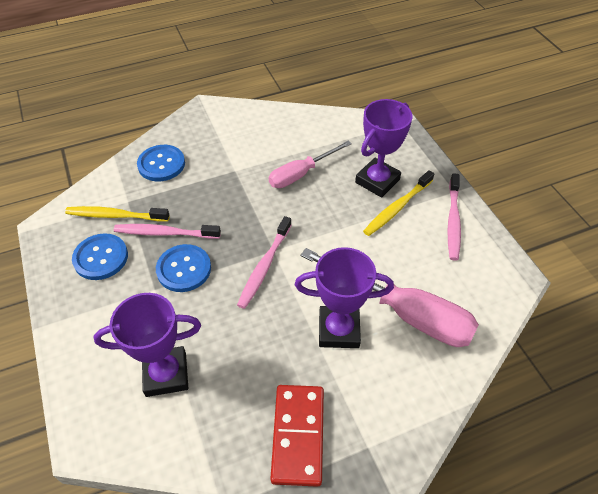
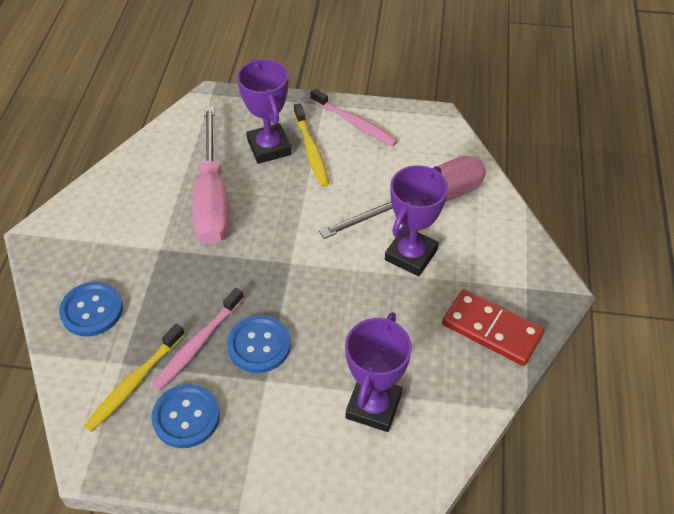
camera: 60 degrees left, 0 degrees up
(264, 266) = (304, 277): pink toothbrush -> none
(301, 174) = (212, 197): pink screwdriver -> pink screwdriver, size x1.60

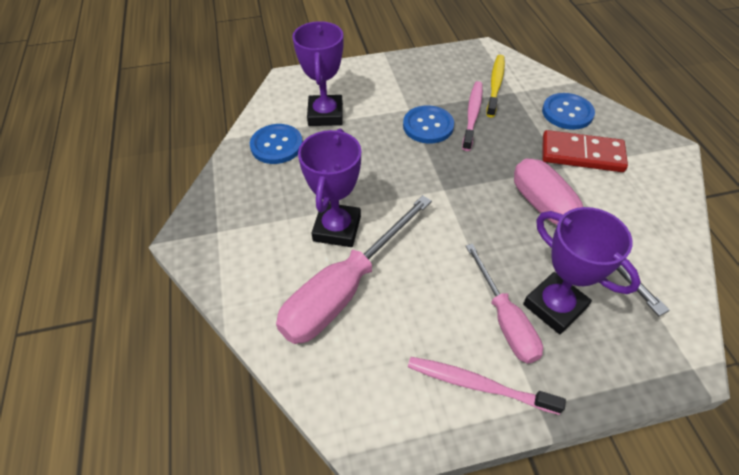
camera: 160 degrees right, 0 degrees up
(186, 417) = (447, 78): blue button -> blue button (276, 145)
(311, 150) = (504, 319): yellow toothbrush -> pink screwdriver
(492, 329) = (246, 187): red domino -> red domino (582, 154)

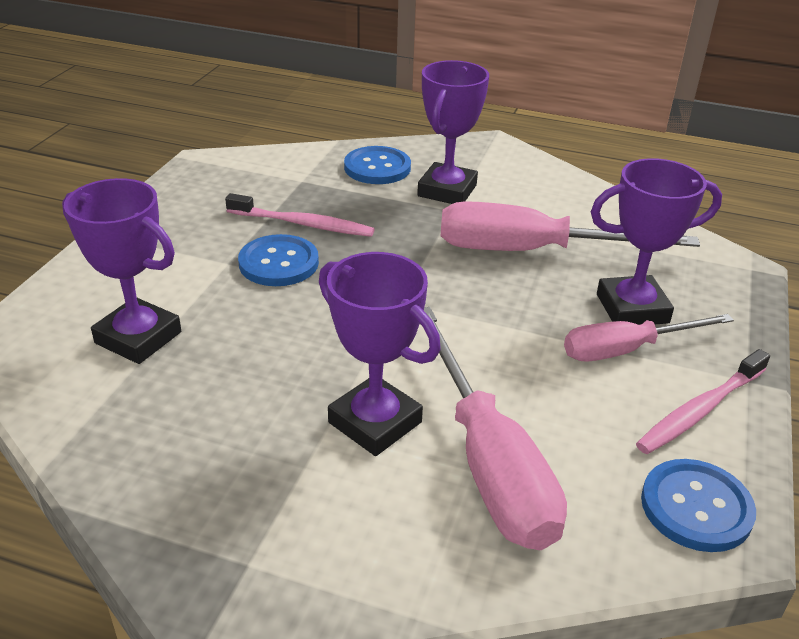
camera: 60 degrees left, 15 degrees down
(276, 145) = (137, 415): blue button -> blue button (696, 507)
(472, 115) = (302, 224): pink toothbrush -> pink toothbrush turned 150 degrees clockwise
(495, 85) = (274, 186): yellow toothbrush -> none
(504, 319) = (626, 350): pink screwdriver -> pink screwdriver turned 150 degrees clockwise
(582, 154) = (447, 190): red domino -> purple trophy

